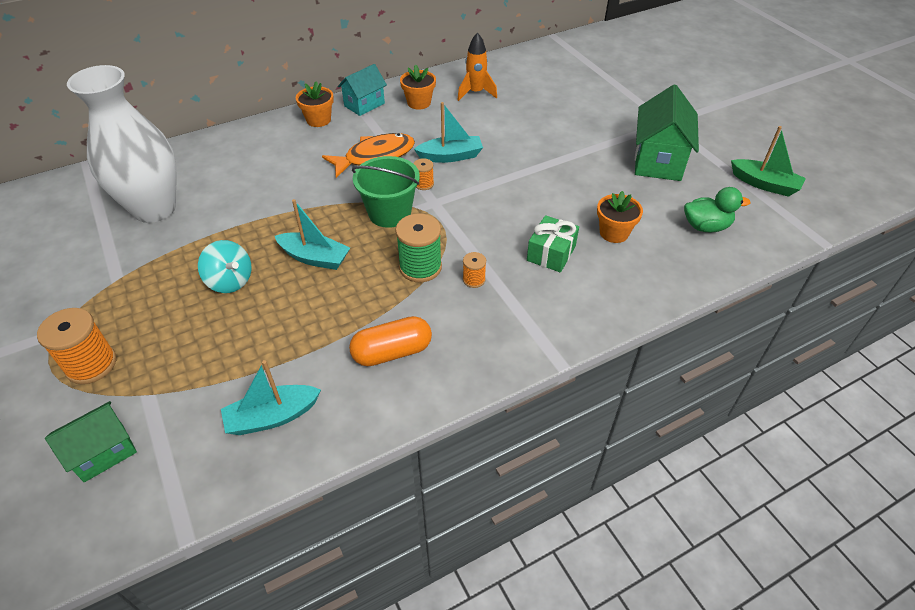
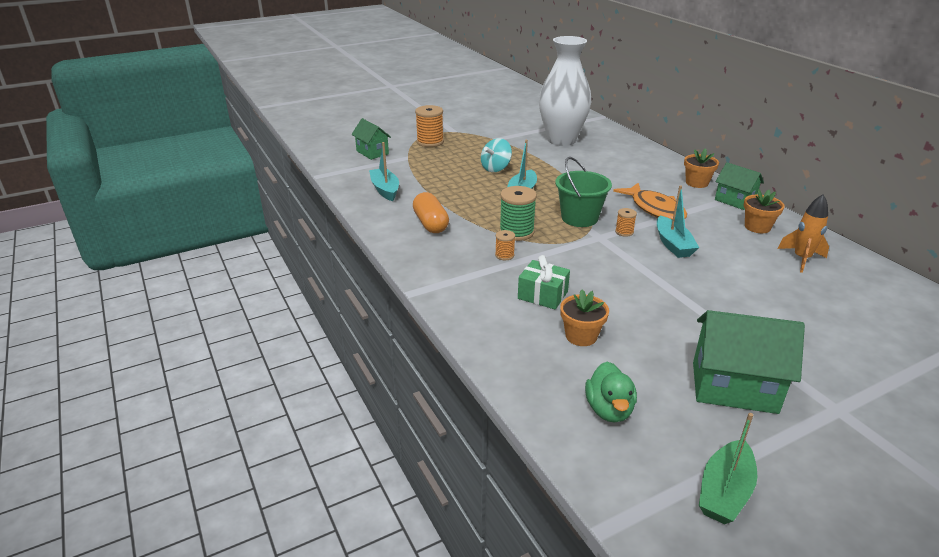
camera: 90 degrees right, 15 degrees down
(364, 105) = (734, 201): turquoise house -> green house

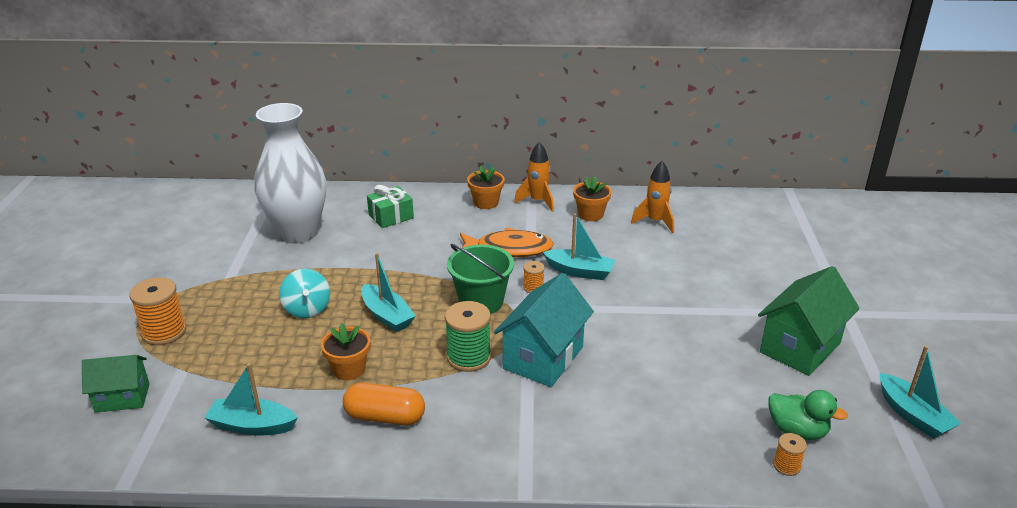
camera: 60 degrees left, 0 degrees up
(504, 255) = (507, 386): orange spool -> orange spool (786, 466)
(542, 295) = (602, 392): green gift -> green gift (391, 216)
(551, 259) = (543, 358): none -> turquoise house
(581, 336) = (685, 398): orange flower pot -> orange flower pot (349, 369)
(724, 492) = (913, 415): green boat -> turquoise boat
(734, 201) = (538, 201): green house -> orange rocket

